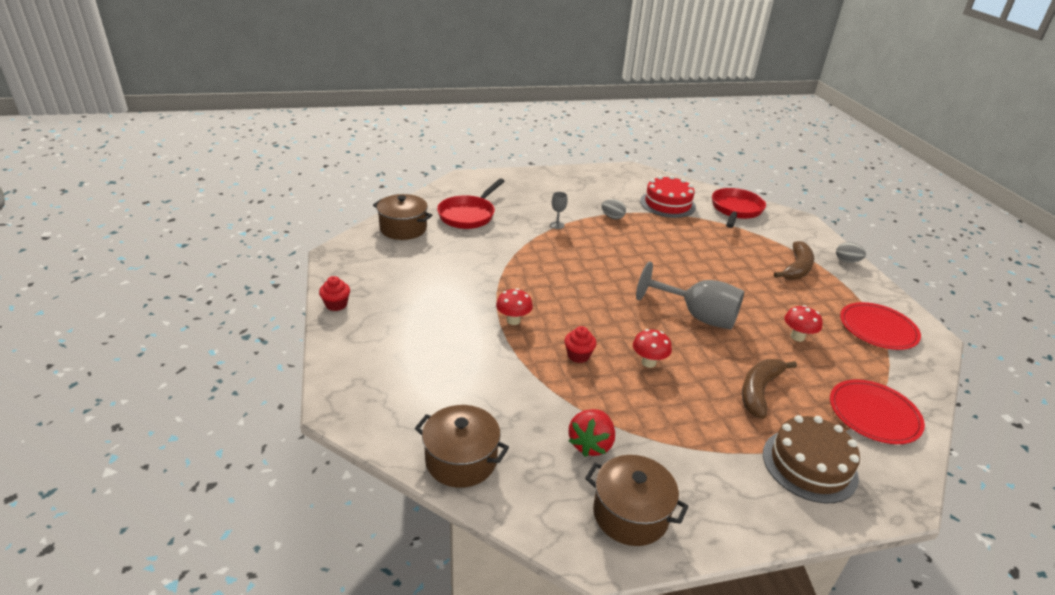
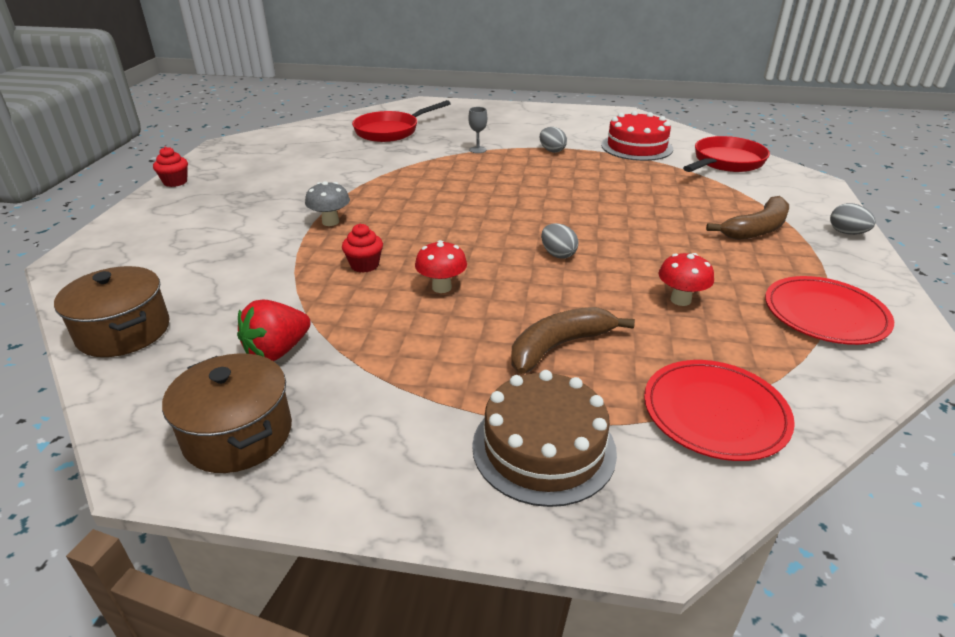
camera: 25 degrees right, 0 degrees up
(403, 228) = (312, 134): brown pot -> none
(513, 320) = (330, 222): red mushroom -> grey mushroom
(697, 316) = (558, 254): grey goblet -> grey egg

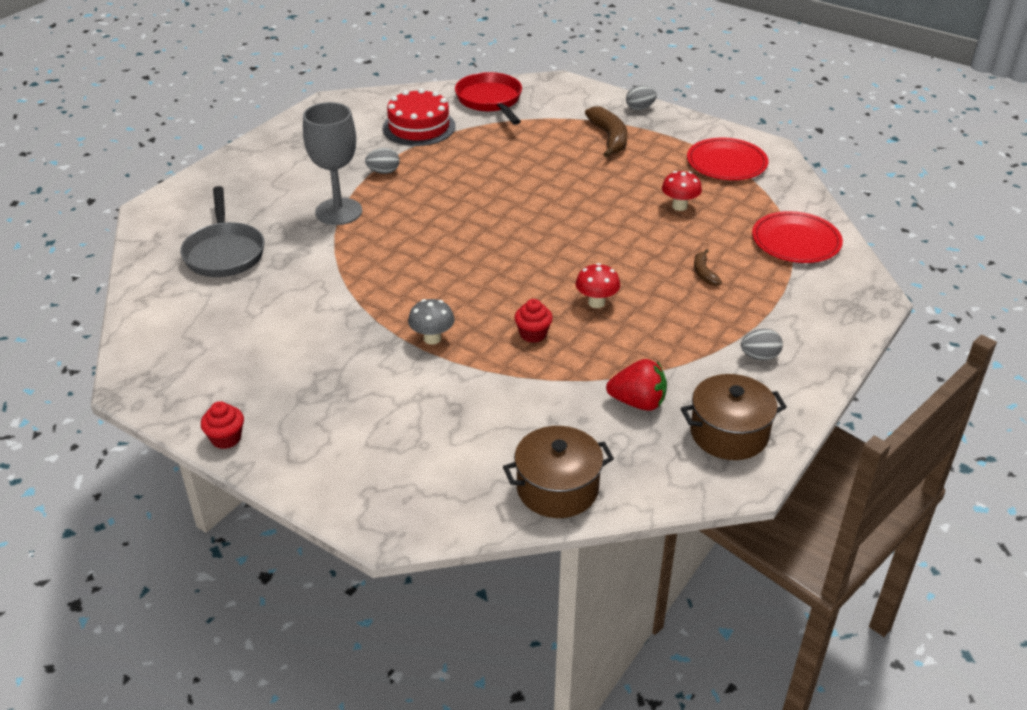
camera: 65 degrees left, 5 degrees up
(277, 351) = (638, 402): red strawberry -> red strawberry turned 60 degrees counterclockwise
(391, 131) = (224, 252): red pan -> grey pan
(477, 150) = (338, 212): grey goblet -> grey goblet, size x2.36
(543, 448) = (798, 310): brown cake -> none
(558, 254) = (584, 234): grey egg -> grey egg (759, 356)
(559, 346) = (704, 273): brown banana -> brown banana, size x0.54

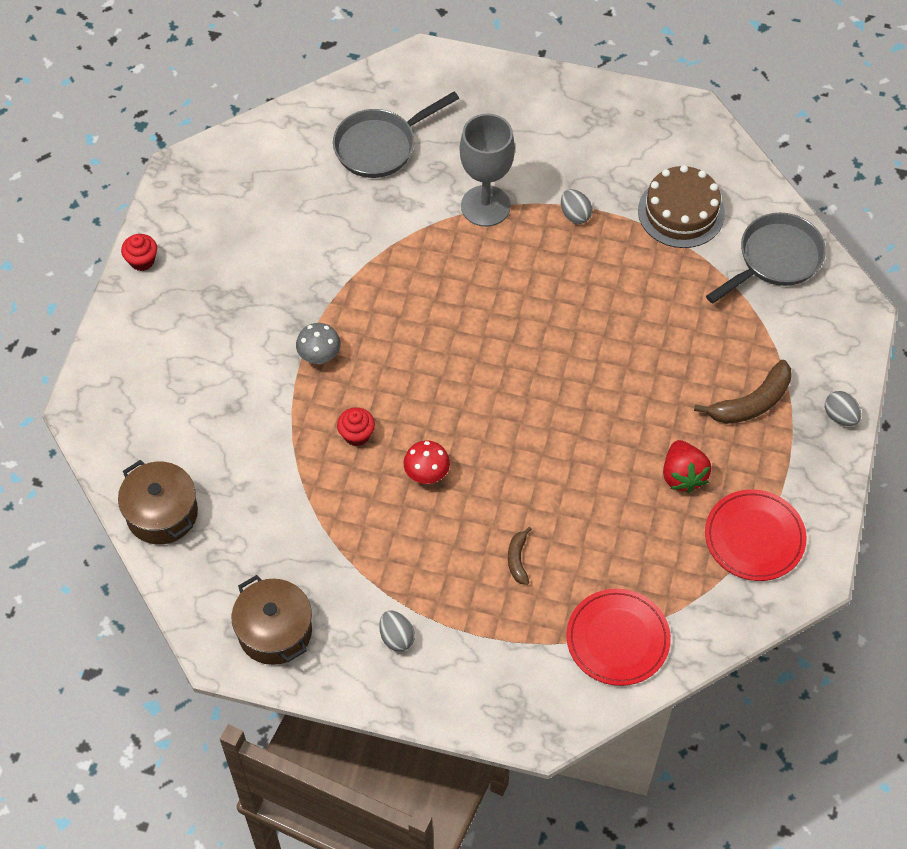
camera: 70 degrees right, 20 degrees up
(419, 127) = (681, 212): red cake -> brown cake
(490, 101) = (775, 259): red pan -> grey pan
(638, 402) = (291, 547): red strawberry -> red strawberry (683, 475)
(679, 206) = (636, 508): red mushroom -> none
(704, 273) = (518, 559): brown banana -> brown banana turned 60 degrees counterclockwise

